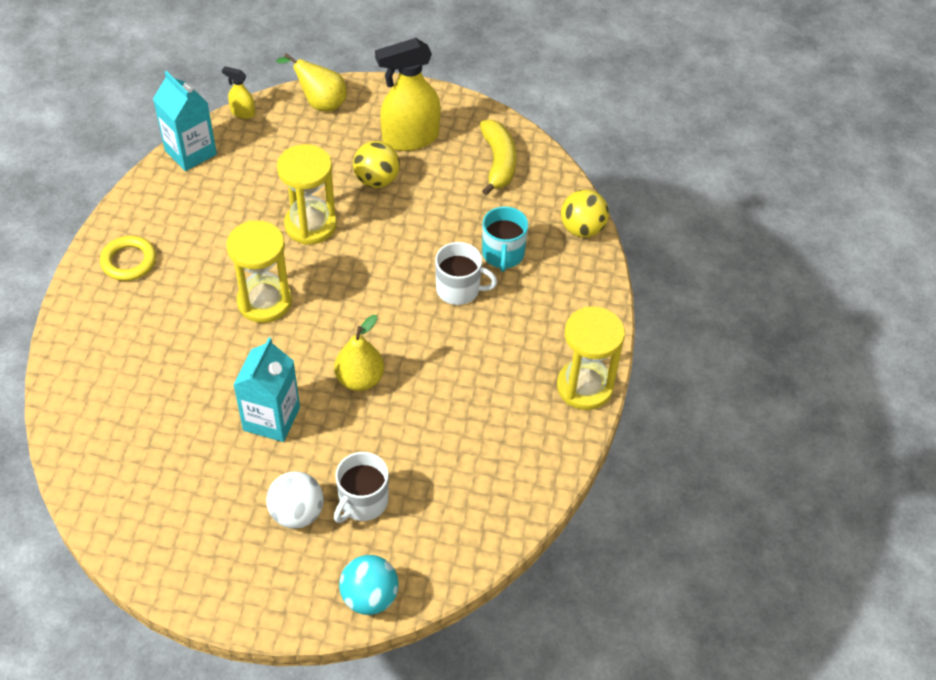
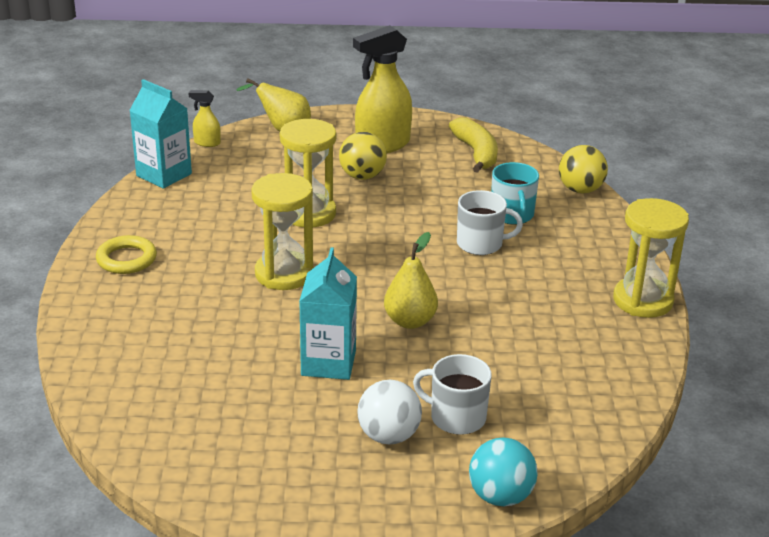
camera: 10 degrees left, 20 degrees down
(362, 502) = (456, 417): white mug -> white mug turned 90 degrees clockwise

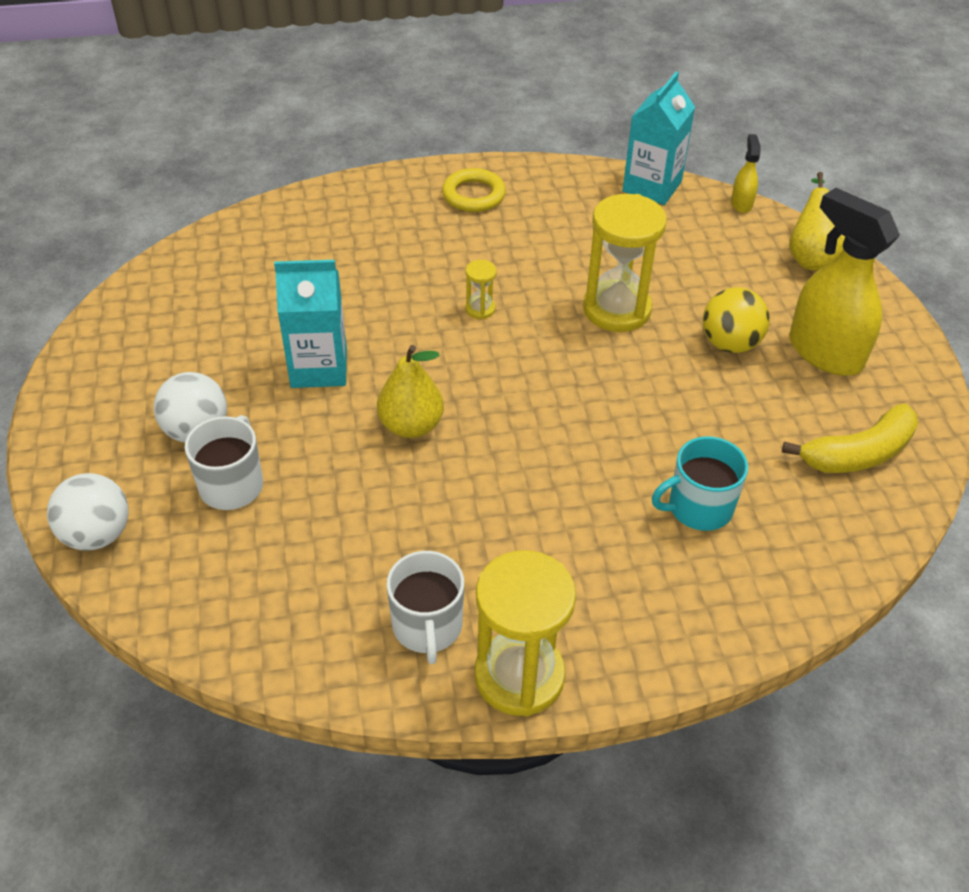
camera: 80 degrees right, 15 degrees up
(284, 274) = (480, 309): yellow hourglass -> yellow hourglass, size x0.44
(481, 244) = (607, 478): white mug -> white mug (427, 626)
(500, 496) = (97, 534): turquoise ball -> white ball
(580, 190) = (811, 588): yellow ball -> none

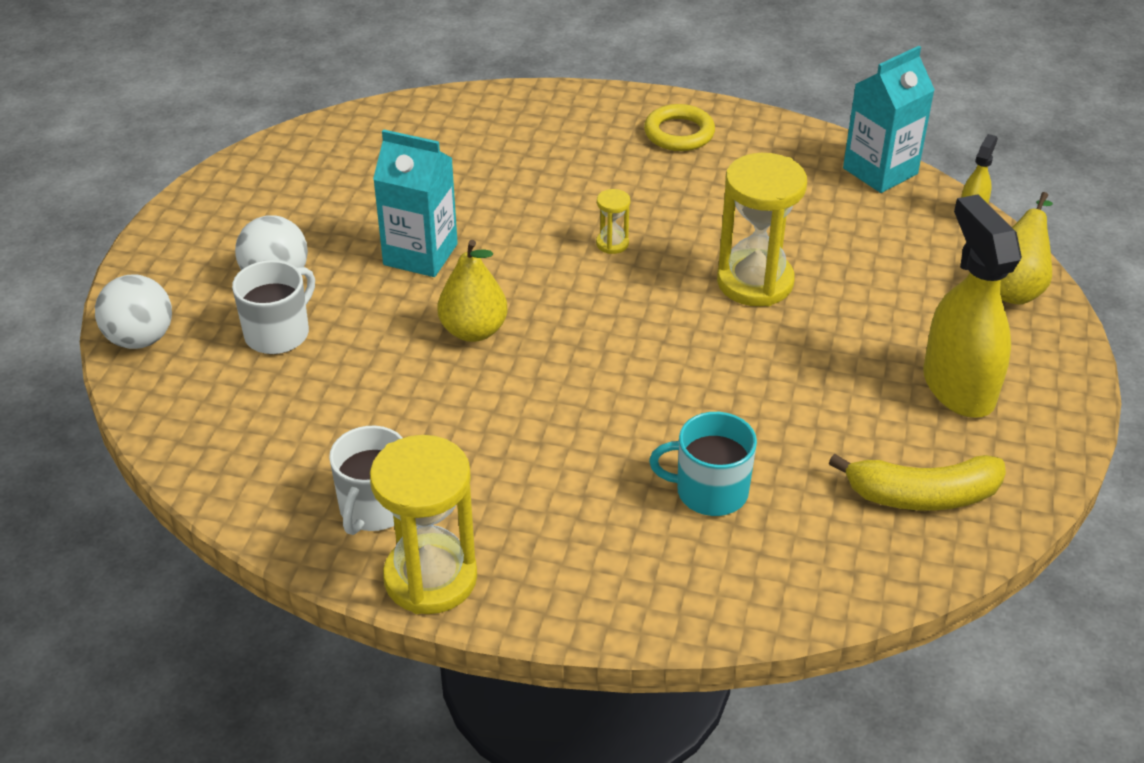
camera: 25 degrees right, 5 degrees down
(730, 344) = (855, 349): yellow ball -> none

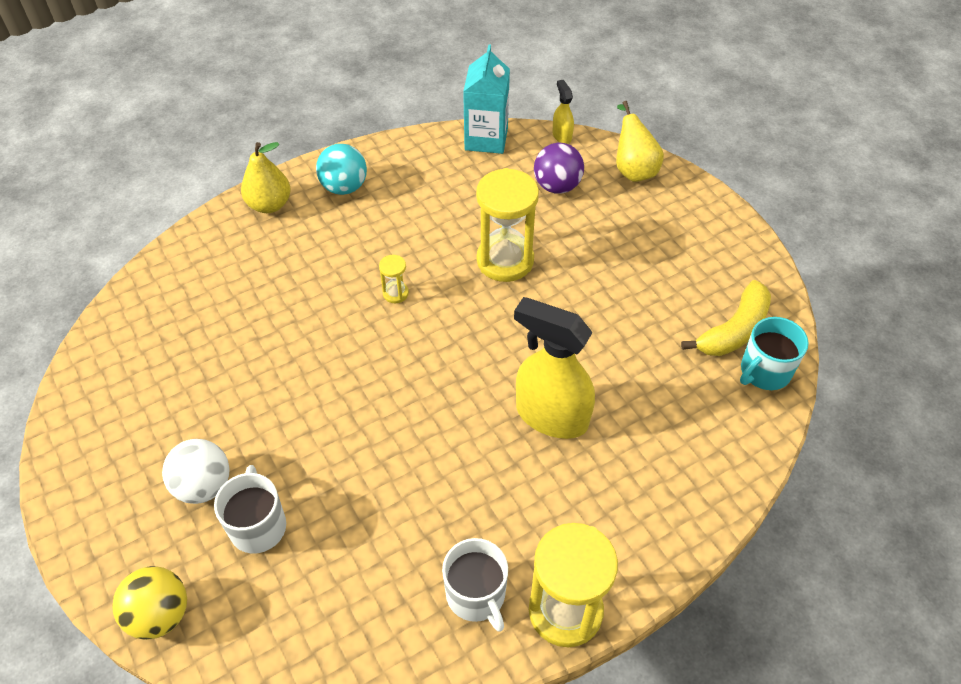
camera: 45 degrees left, 10 degrees up
(140, 339) = (160, 614): white ball -> yellow ball
(420, 254) = (284, 391): turquoise carton -> none
(473, 331) = (385, 419): yellow pear -> yellow pear (269, 205)
(679, 133) = (344, 187): yellow ring -> turquoise ball
(710, 491) = (638, 416): turquoise mug -> turquoise mug (764, 371)
(901, 253) = (557, 186): none -> purple ball
(958, 387) = (676, 250): yellow spray bottle -> yellow spray bottle (551, 415)

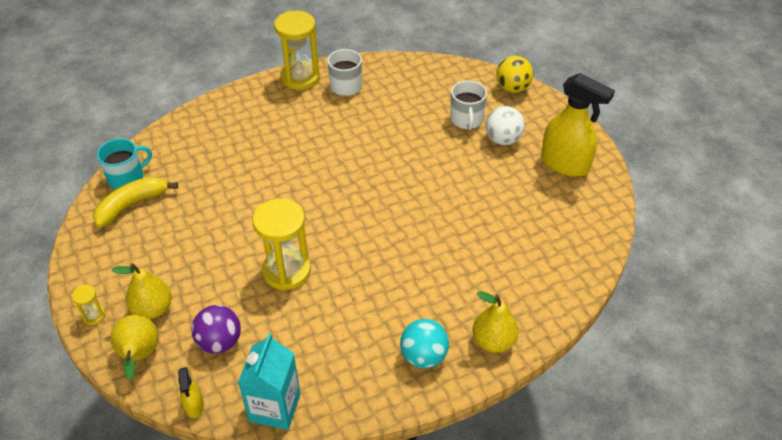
camera: 175 degrees left, 5 degrees down
(395, 293) = (379, 249): yellow hourglass -> yellow hourglass (94, 316)
(551, 415) = (281, 162): yellow spray bottle -> yellow spray bottle (565, 164)
(642, 211) = (152, 309): none -> yellow pear

